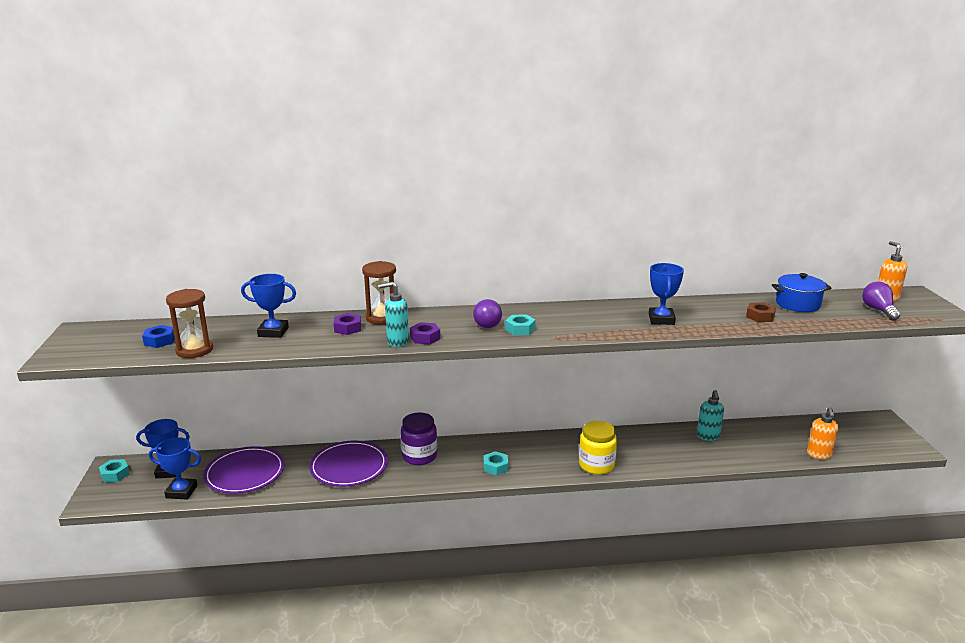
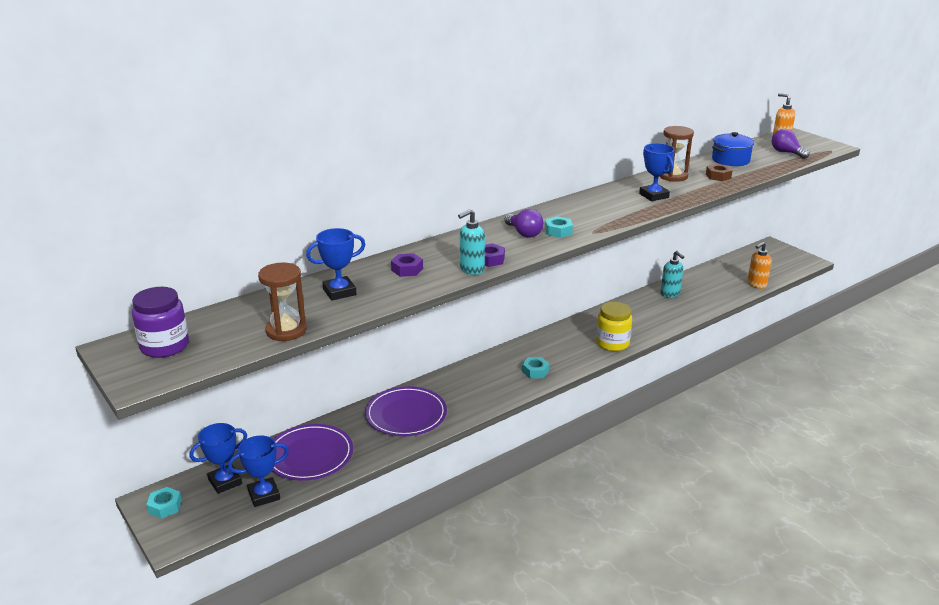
camera: 30 degrees left, 5 degrees up
(159, 341) = (232, 332): blue nut -> none
(382, 318) = (424, 251): brown hourglass -> brown hourglass (673, 176)
(419, 456) = (460, 384): purple jar -> purple jar (164, 346)
(819, 455) = (756, 285): orange soap dispenser -> orange soap dispenser turned 75 degrees clockwise

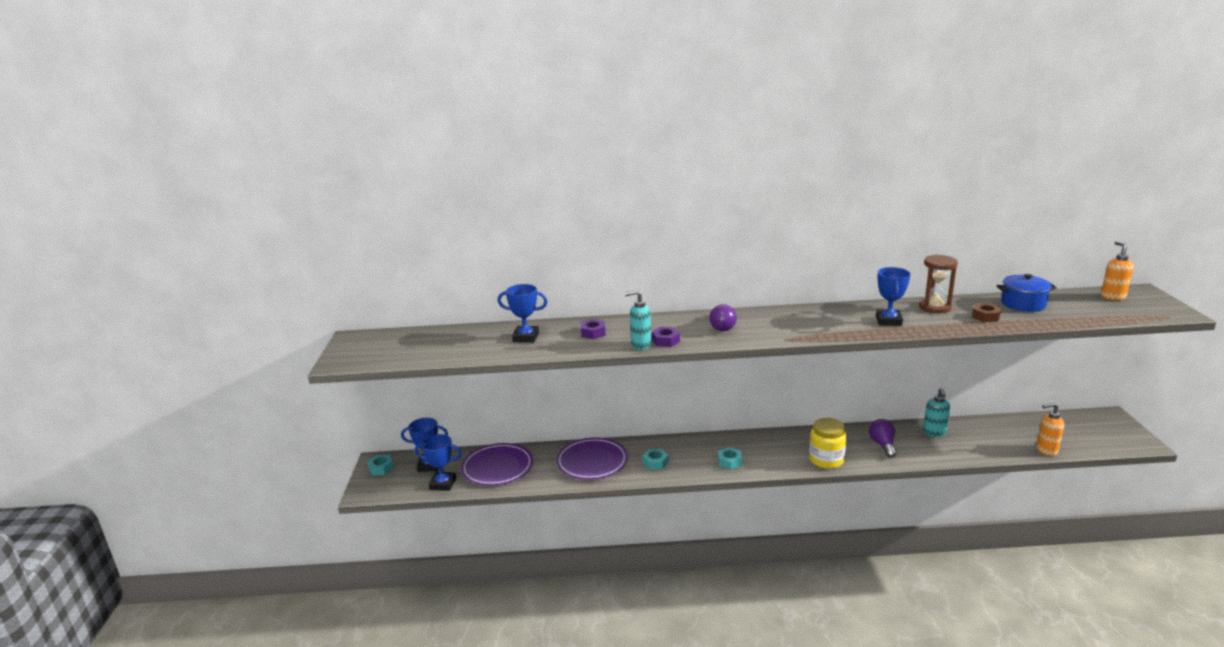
camera: 35 degrees right, 5 degrees down
(164, 346) = (379, 344): purple jar -> none
(286, 331) = (458, 354): brown hourglass -> none
(558, 231) = (754, 332): turquoise nut -> turquoise nut (655, 462)
(786, 153) = (1104, 309): purple light bulb -> purple light bulb (882, 445)

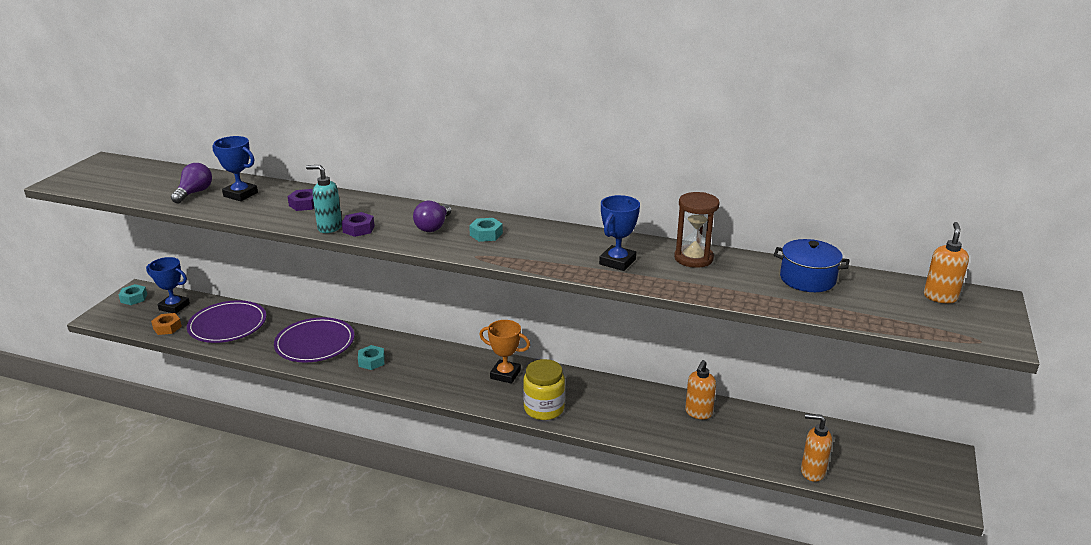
camera: 20 degrees right, 5 degrees up
(443, 484) = (167, 327): blue trophy -> orange nut
(729, 461) = (443, 381): turquoise nut -> turquoise nut (486, 234)
(771, 444) = (505, 374): none -> orange trophy
(882, 445) = (624, 410): purple light bulb -> purple light bulb (194, 193)
(934, 433) = (698, 413): turquoise soap dispenser -> orange soap dispenser
(985, 316) = (738, 284): brown nut -> none

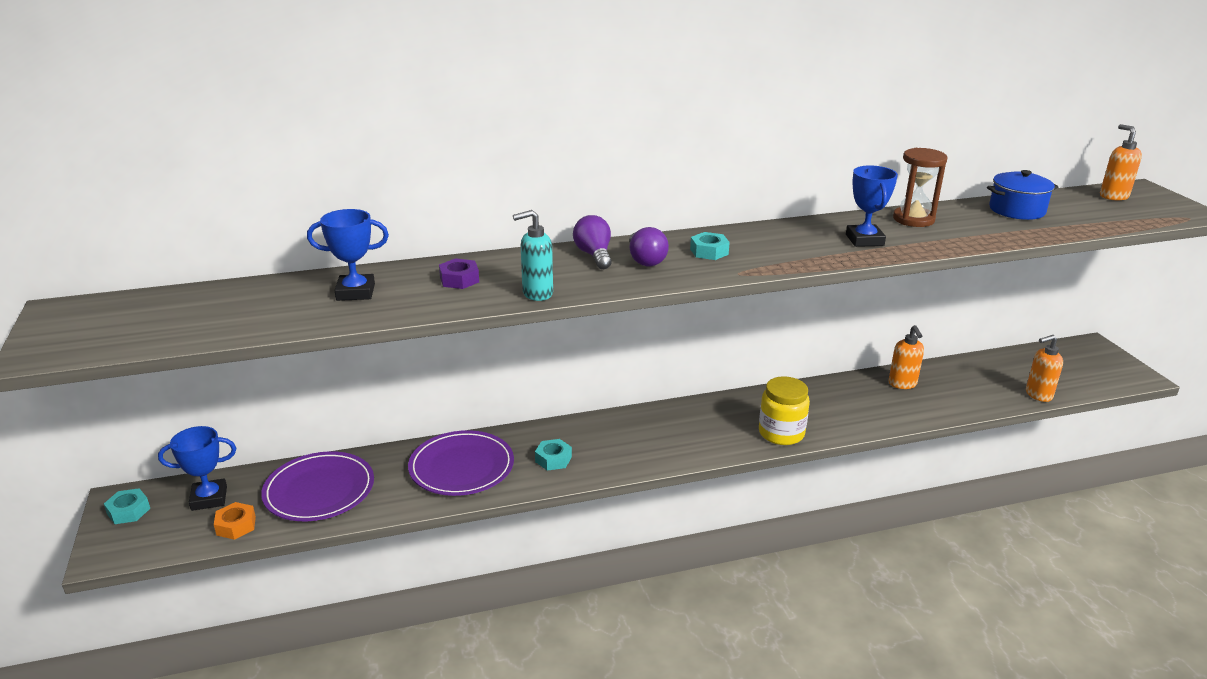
camera: 35 degrees left, 0 degrees up
(194, 193) = (287, 308): purple light bulb -> purple light bulb (594, 255)
(358, 229) = (572, 285): purple nut -> none
(505, 374) = (703, 417): orange trophy -> none

